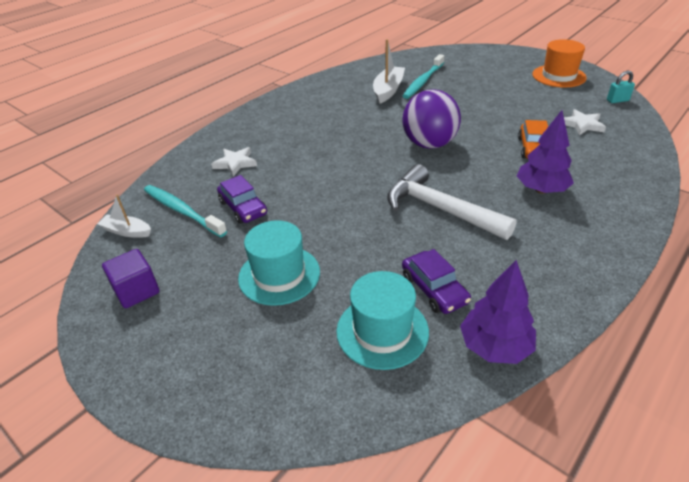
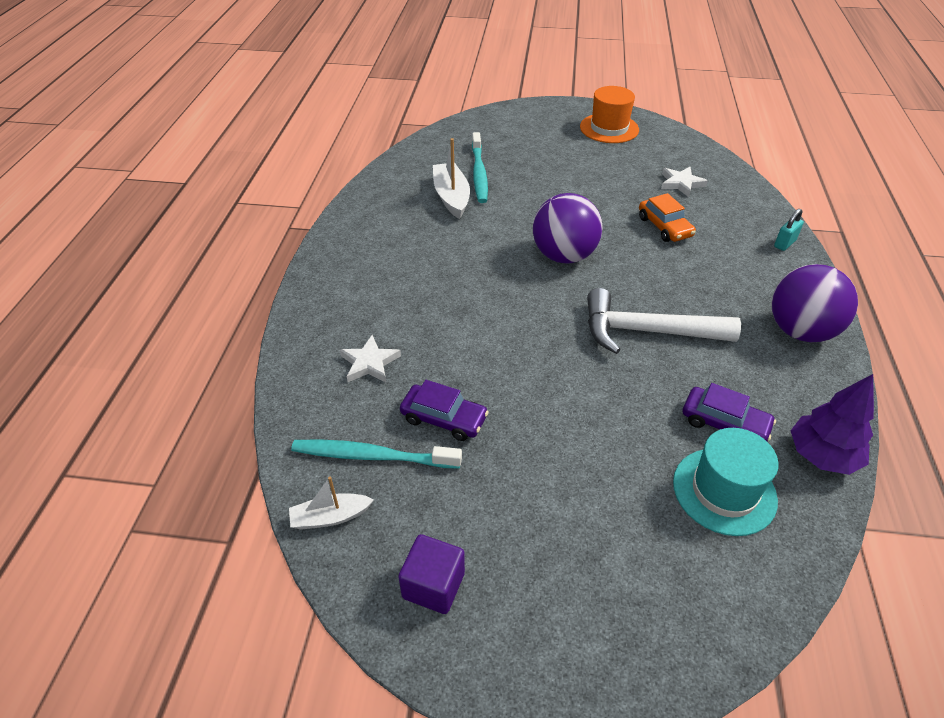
camera: 35 degrees left, 5 degrees up
(279, 275) = (570, 481): turquoise hat -> none
(541, 190) = (712, 273): purple tree -> none
(579, 255) = (800, 331): none -> purple ball
(617, 100) = (685, 144): turquoise padlock -> turquoise padlock (784, 243)

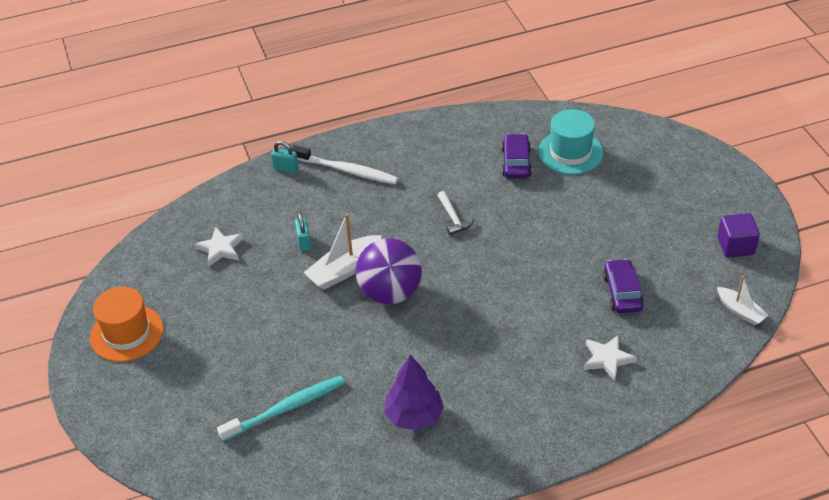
camera: 115 degrees left, 0 degrees up
(371, 456) = (683, 314): turquoise toothbrush -> none
(451, 197) = (345, 412): white boat -> white boat (344, 270)
(646, 331) = (453, 218): white hammer -> white hammer, size x0.46
(664, 227) = (304, 242): orange car -> turquoise padlock
(764, 281) = (347, 170): none -> white toothbrush
(800, 331) = (396, 144): purple ball -> none
(821, 456) = (510, 120): purple tree -> purple tree (414, 416)

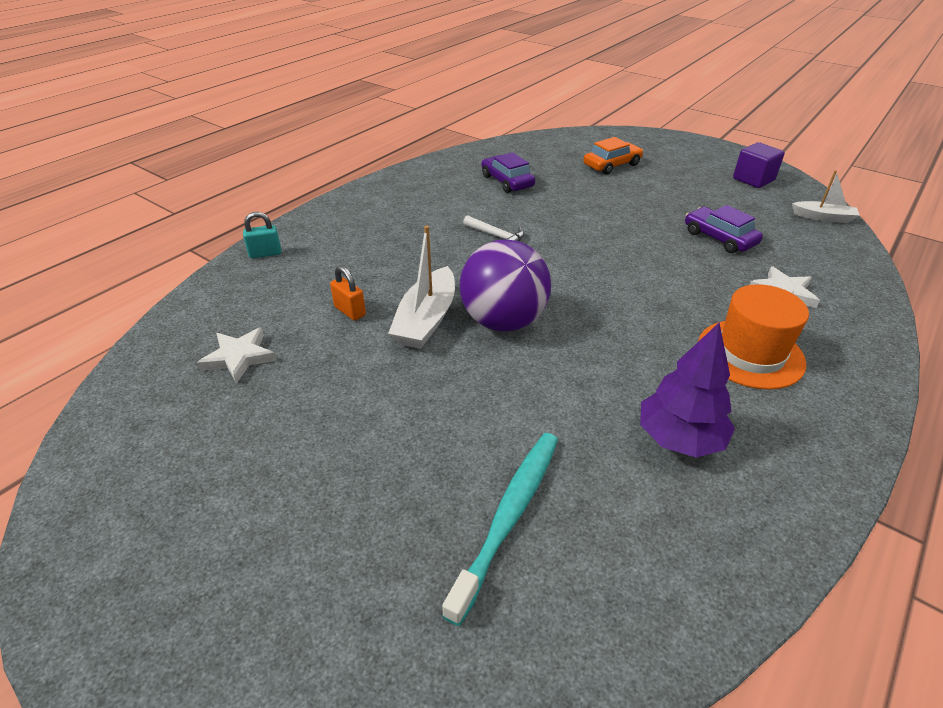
camera: 35 degrees left, 5 degrees down
(127, 333) = (153, 530): orange hat -> orange hat (750, 354)
(304, 242) = (350, 311): turquoise padlock -> orange padlock
(347, 170) = (342, 234): white toothbrush -> none
(570, 152) = (545, 163): turquoise hat -> none
(626, 178) = (612, 165): none -> orange car

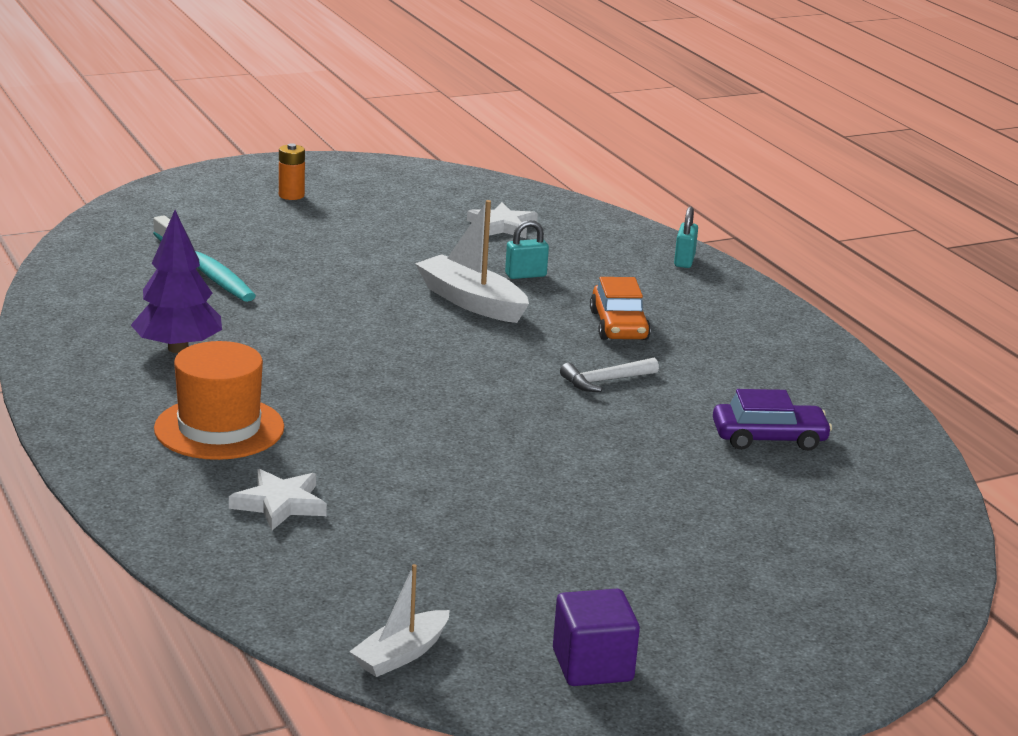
camera: 115 degrees right, 15 degrees down
(224, 560) = (291, 195): none -> orange battery
(350, 311) = (525, 275): orange padlock -> turquoise padlock
(503, 321) = (426, 333): purple ball -> none
(612, 165) = (766, 548): orange car -> orange car (618, 325)
(719, 238) = (443, 527): purple car -> none

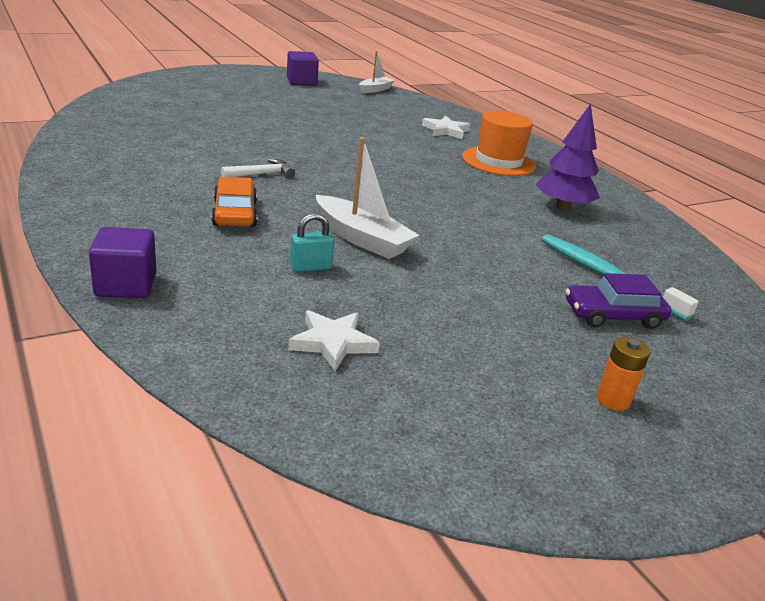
camera: 175 degrees right, 5 degrees up
(684, 261) = (126, 285): turquoise padlock -> purple cube
(769, 438) = (166, 139): purple car -> purple car (613, 315)

